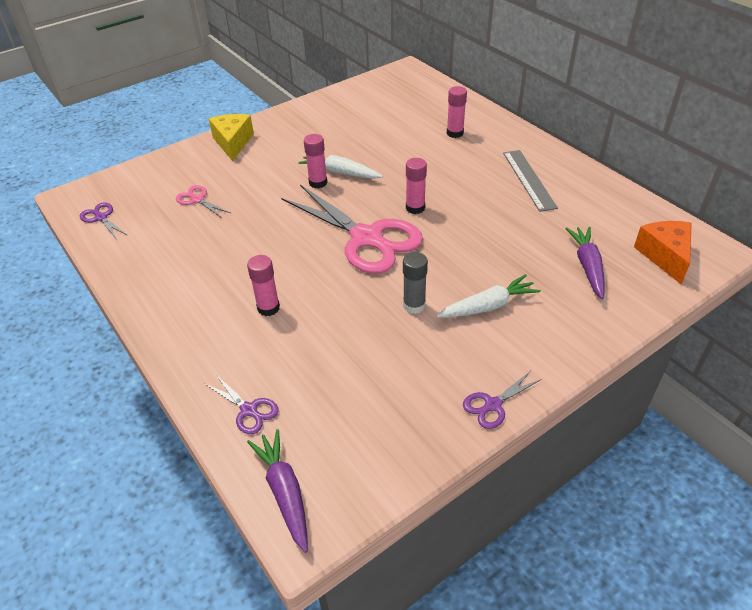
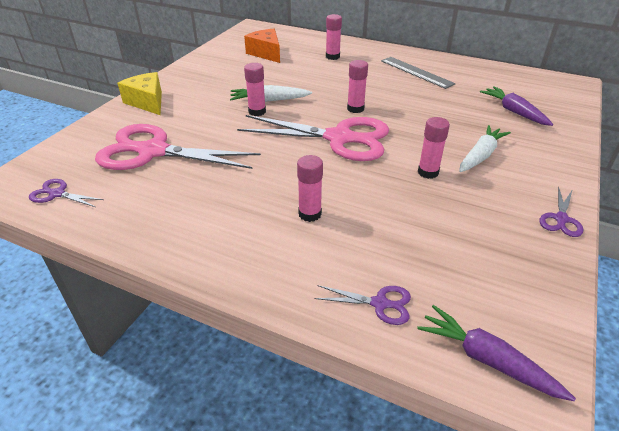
camera: 30 degrees left, 5 degrees down
(197, 199) = (153, 151): pink scissors -> pink scissors, size x2.36
(414, 305) = (428, 172): grey glue stick -> pink glue stick
(664, 256) = (551, 93): orange cheese -> orange cheese (266, 53)

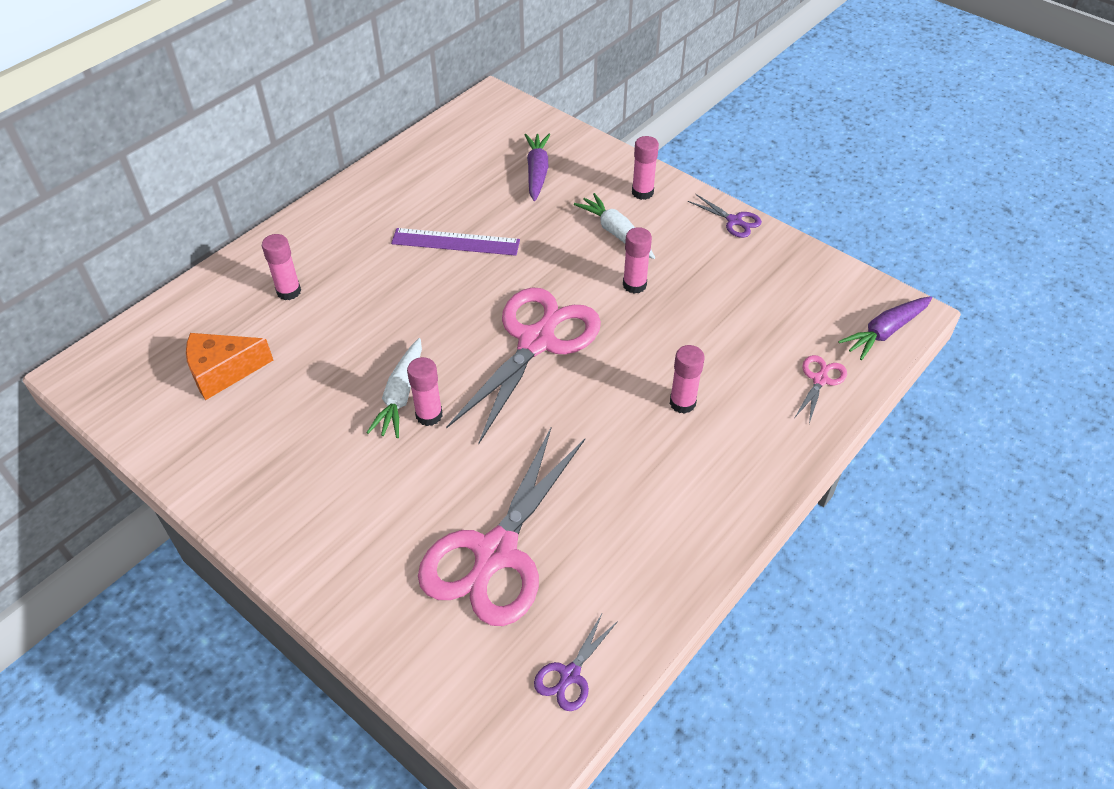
camera: 75 degrees left, 10 degrees up
(147, 102) = (330, 559): yellow cheese -> none
(355, 109) = (467, 307): pink glue stick -> pink glue stick (642, 192)
(380, 303) = (820, 380): purple scissors -> pink scissors
(412, 95) = (455, 242): none -> purple ruler
(416, 72) = (392, 218): grey ruler -> none
(514, 112) = (537, 172): purple carrot -> purple carrot turned 105 degrees clockwise

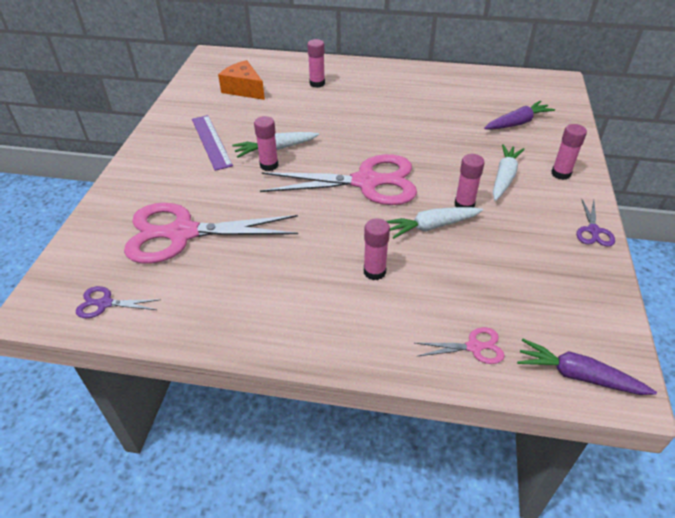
camera: 60 degrees right, 5 degrees down
(455, 242) = (416, 118): purple ruler -> purple ruler (211, 142)
(648, 326) = (432, 226): none -> white carrot

